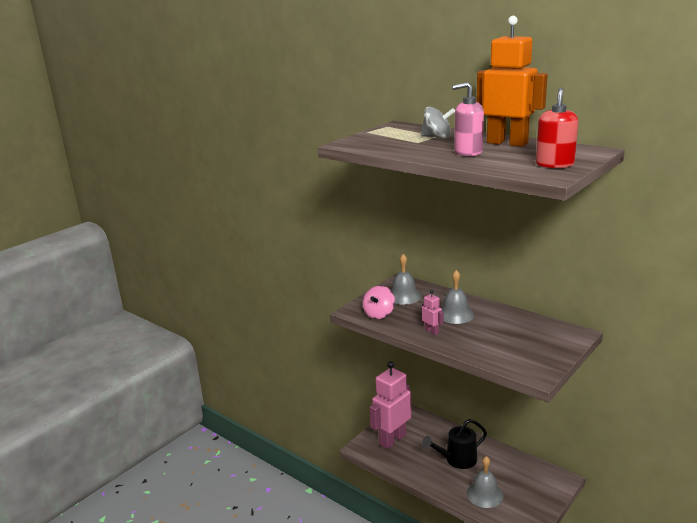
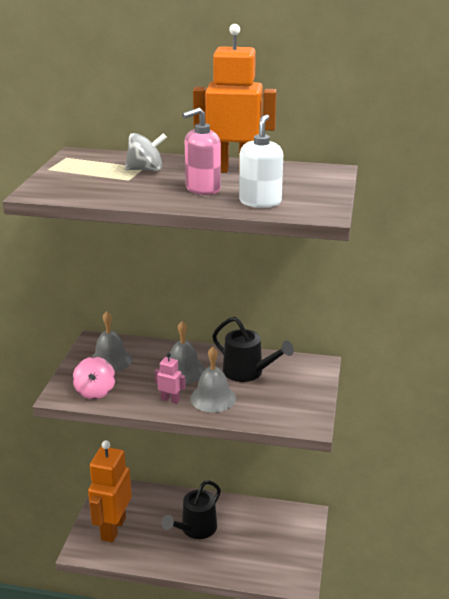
camera: 30 degrees left, 5 degrees up
(392, 439) = (113, 528): pink robot -> orange robot
(484, 494) = (242, 559): grey bell -> grey bell (213, 398)
(506, 164) = (260, 202): none -> white soap dispenser
(508, 326) = (248, 372): none -> black watering can
(554, 164) = (310, 196): red soap dispenser -> none

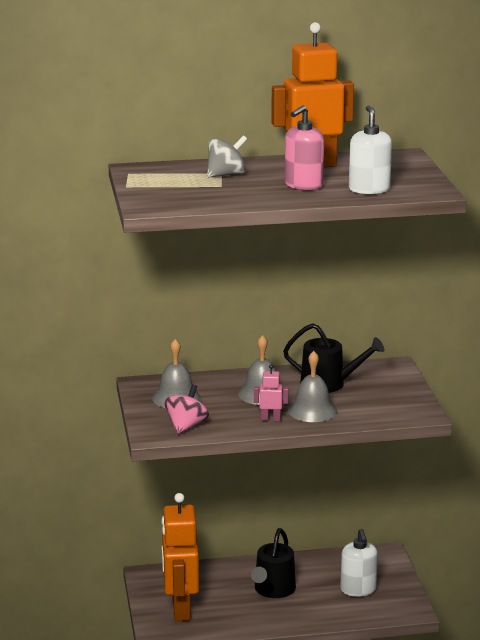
camera: 20 degrees left, 5 degrees down
(95, 391) = (186, 426): pink spinning top -> pink spinning top turned 135 degrees counterclockwise
(265, 547) = (358, 589): none -> white soap dispenser

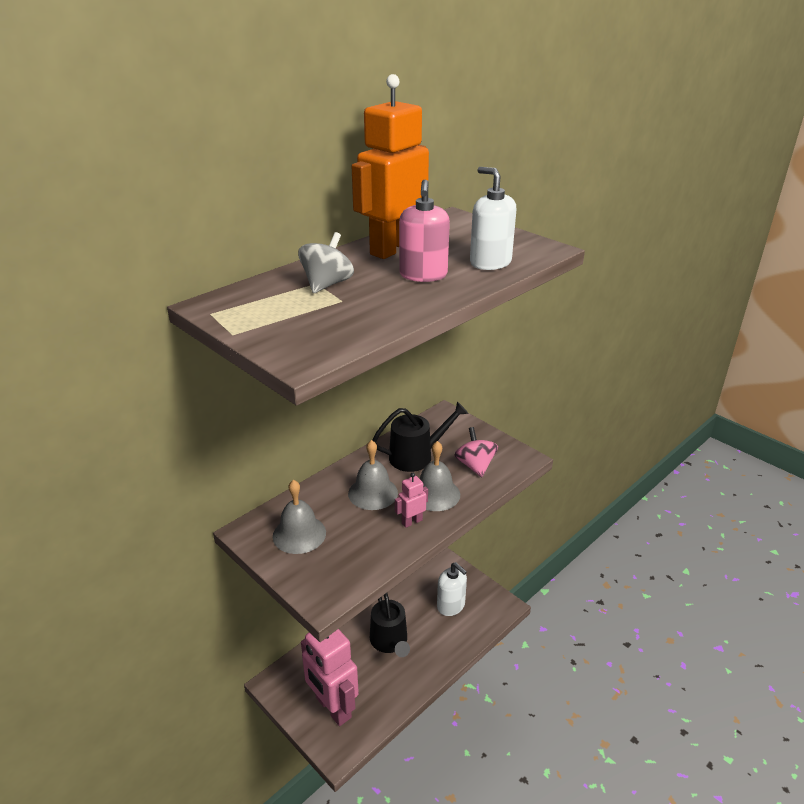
camera: 35 degrees left, 10 degrees up
(180, 609) = (333, 708): orange robot -> pink robot
(186, 426) = (345, 569): pink spinning top -> pink spinning top (475, 466)

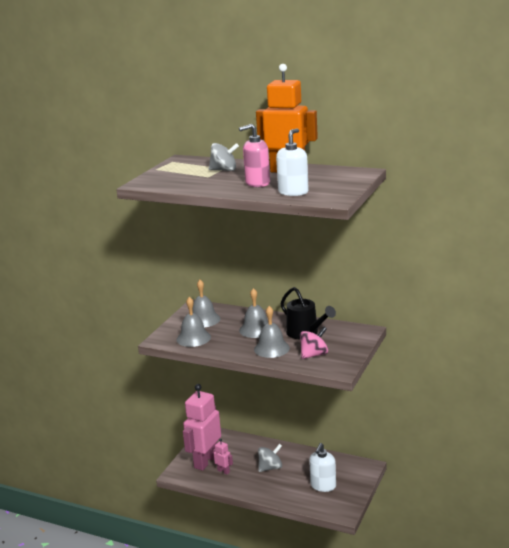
camera: 70 degrees right, 10 degrees down
(348, 559) = (193, 338): none -> grey bell
(390, 642) = (270, 468): black watering can -> grey spinning top
(412, 521) = (239, 347): pink robot -> pink robot (223, 471)

